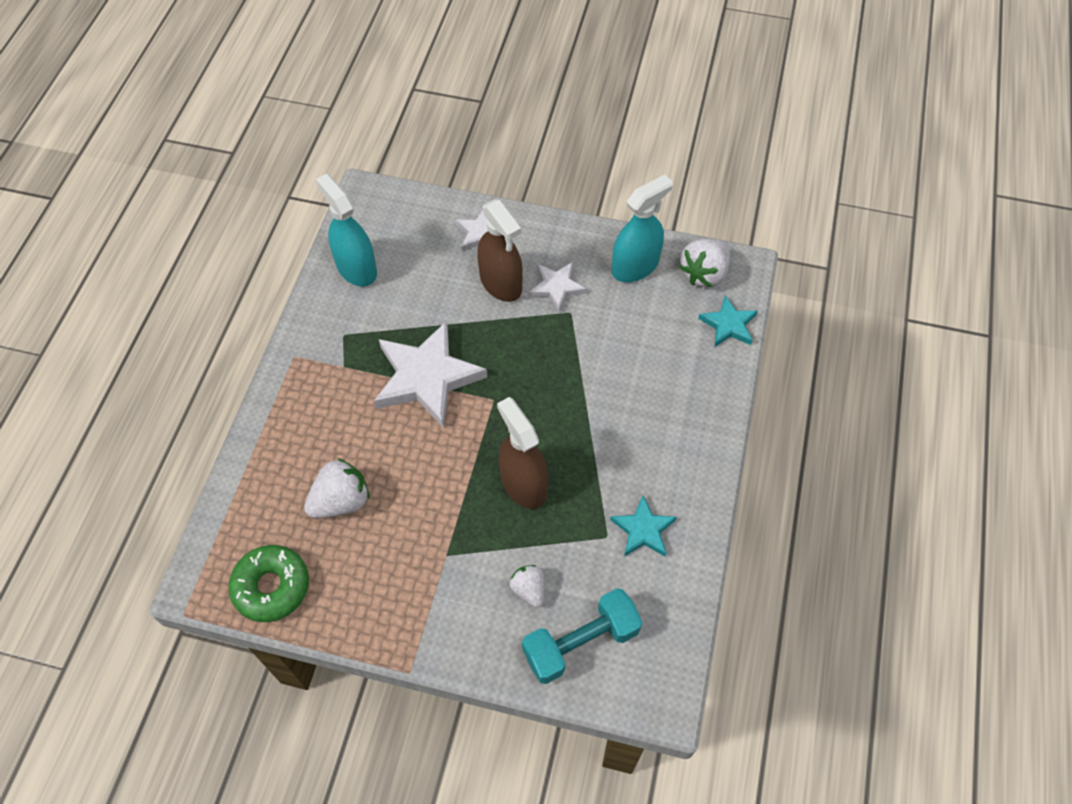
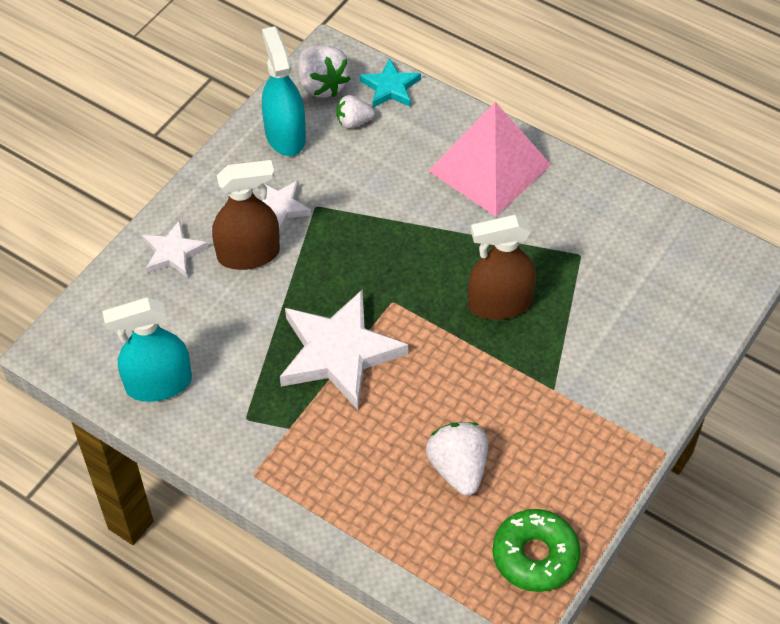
camera: 70 degrees left, 5 degrees down
(529, 589) = (613, 332): white strawberry -> white strawberry (353, 122)
(581, 643) = (679, 307): turquoise dumbbell -> none
(643, 530) = (584, 225): turquoise star -> none
(674, 431) = (489, 167): none -> pink pyramid

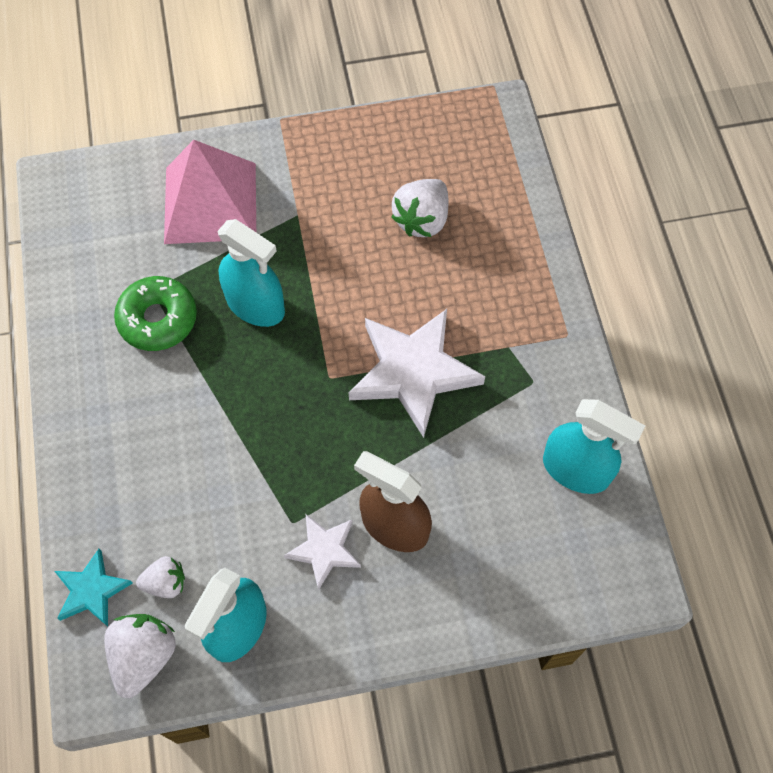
camera: 135 degrees left, 10 degrees up
(173, 252) = (455, 588): white star -> none
(353, 122) = (165, 583): white strawberry -> white strawberry turned 45 degrees counterclockwise
(489, 167) = (118, 425): pink pyramid -> pink pyramid (210, 203)
(499, 304) = (255, 305): brown spray bottle -> turquoise spray bottle
(535, 556) = (435, 131): green donut -> green donut (158, 319)

